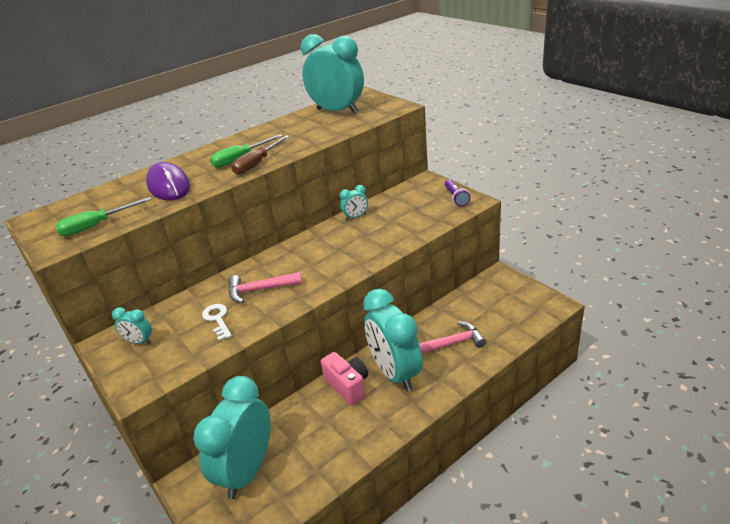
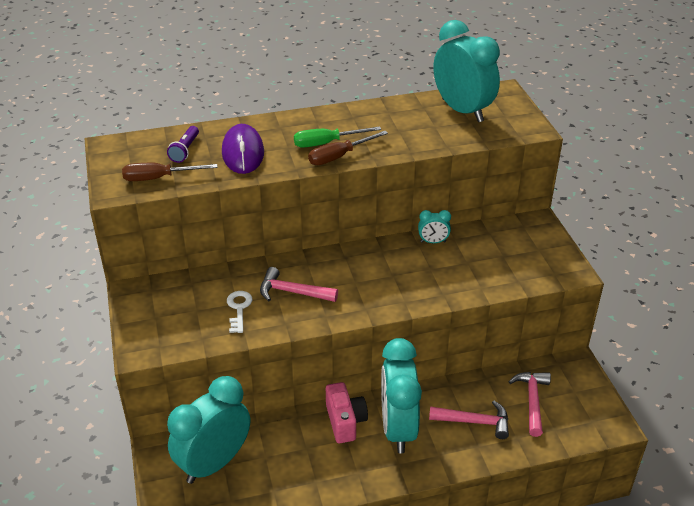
camera: 20 degrees right, 5 degrees up
(96, 226) = (159, 178): green screwdriver -> brown screwdriver
(139, 342) = (162, 303): turquoise clock -> none
(456, 198) = (555, 260): purple flashlight -> purple flashlight (185, 150)
(485, 311) = (532, 401): none -> pink hammer

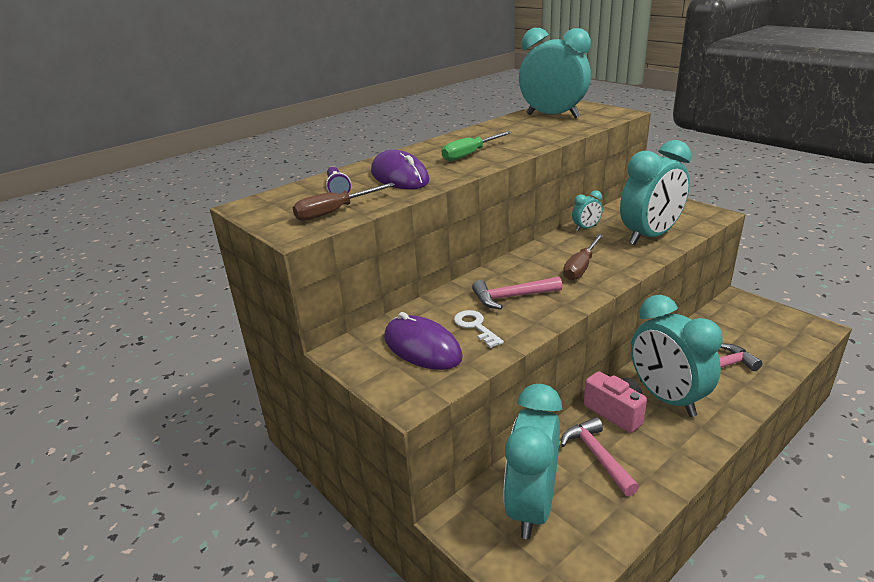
camera: 25 degrees left, 10 degrees down
(185, 311) = (422, 348): none -> purple mouse
(339, 156) = (494, 158): brown screwdriver -> brown screwdriver (581, 267)
(477, 274) = (650, 236): none -> turquoise clock
(532, 401) = (741, 335): pink hammer -> pink hammer (597, 456)

